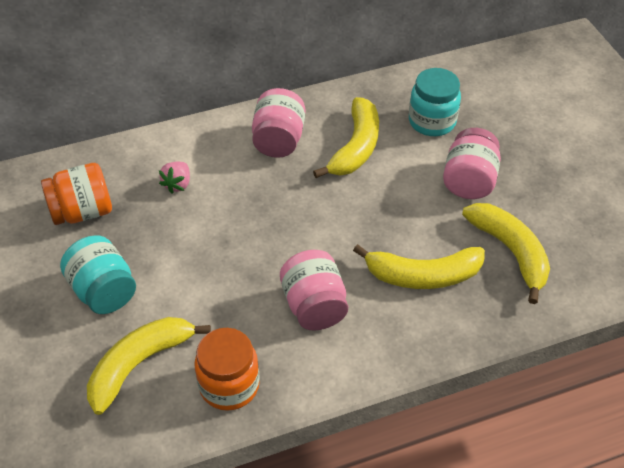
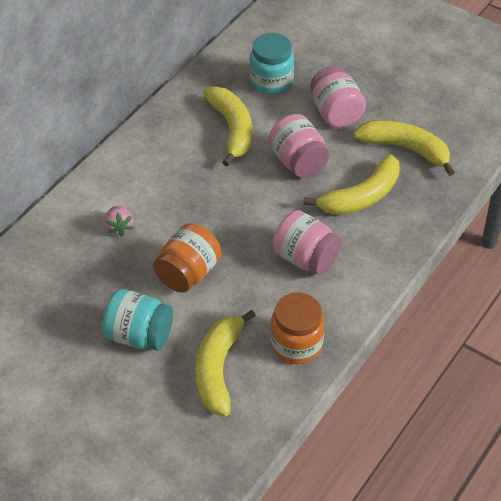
camera: 35 degrees left, 0 degrees up
(83, 212) = (61, 288): orange jar -> orange jar (188, 273)
(278, 140) = (167, 153): pink jar -> pink jar (298, 161)

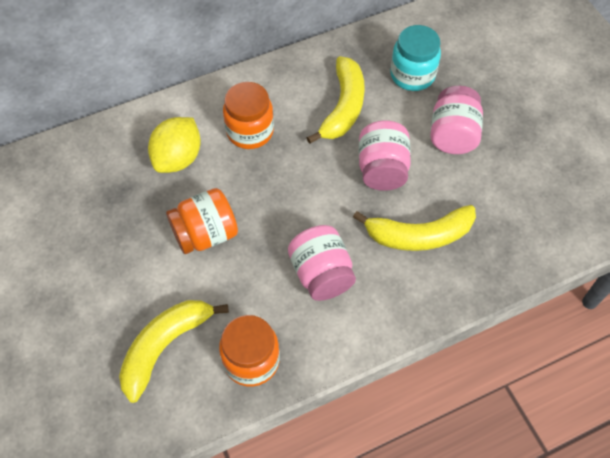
camera: 30 degrees right, 10 degrees up
(119, 227) = (178, 158): pink strawberry -> yellow lemon
(139, 335) = (121, 274): turquoise jar -> none
(166, 180) = (250, 131): none -> orange jar
(405, 149) = (497, 205): yellow banana -> none

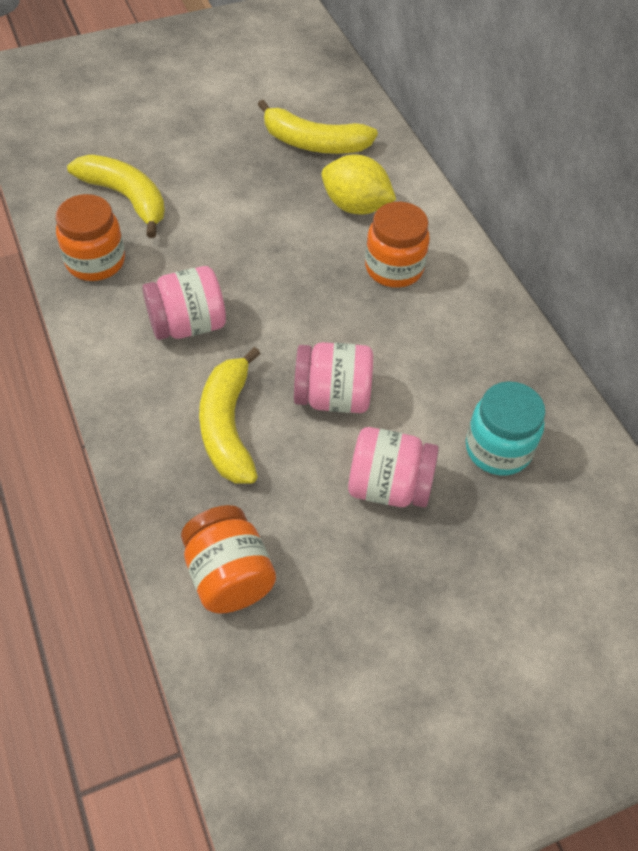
camera: 90 degrees right, 5 degrees down
(205, 234) = (253, 228): orange jar -> orange jar (229, 576)
(343, 107) = (435, 363): yellow banana -> yellow banana (314, 143)

